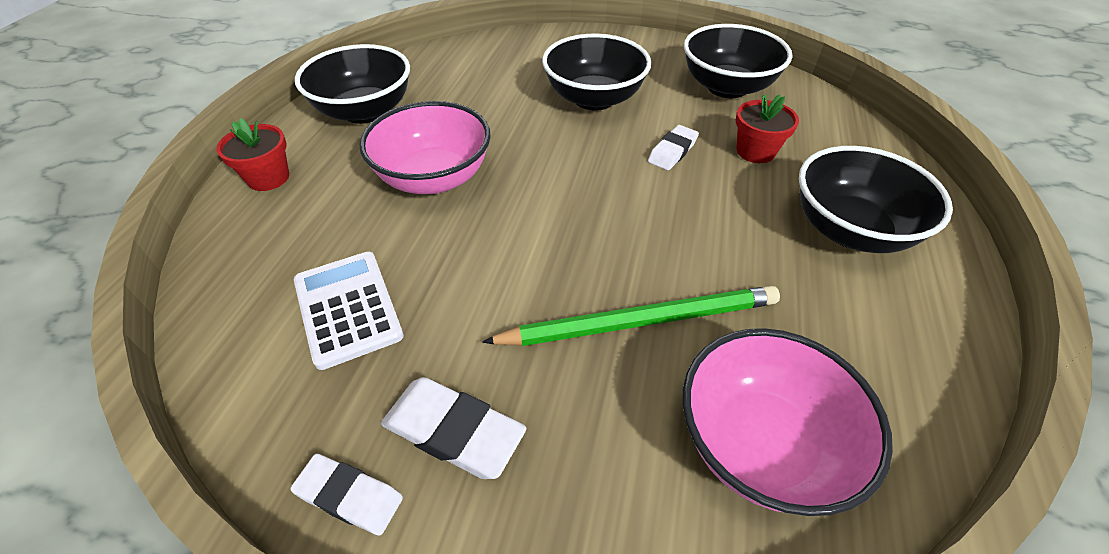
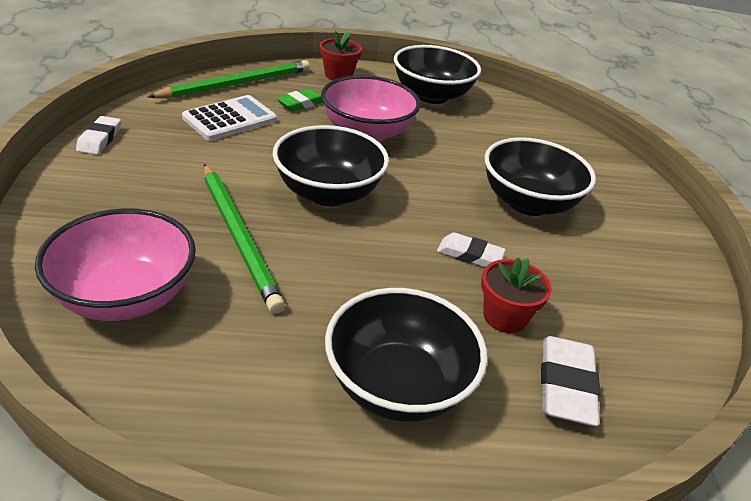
camera: 70 degrees right, 10 degrees down
(236, 290) = (237, 84): none -> green pencil
(334, 226) = (301, 104): none -> green eraser
(453, 431) = (139, 166): white eraser -> white eraser (566, 385)
(727, 87) = (624, 299): black bowl -> black bowl (328, 193)

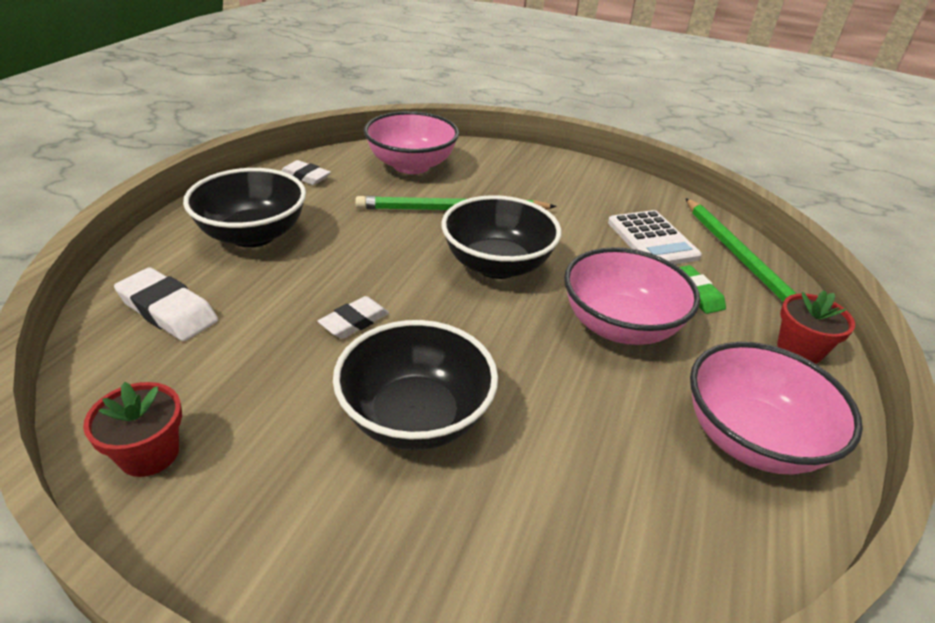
camera: 115 degrees right, 0 degrees up
(100, 139) = (613, 177): white eraser -> white eraser (305, 176)
(431, 96) = (751, 439): black bowl -> pink bowl
(505, 317) = (262, 309): red flower pot -> red flower pot (149, 454)

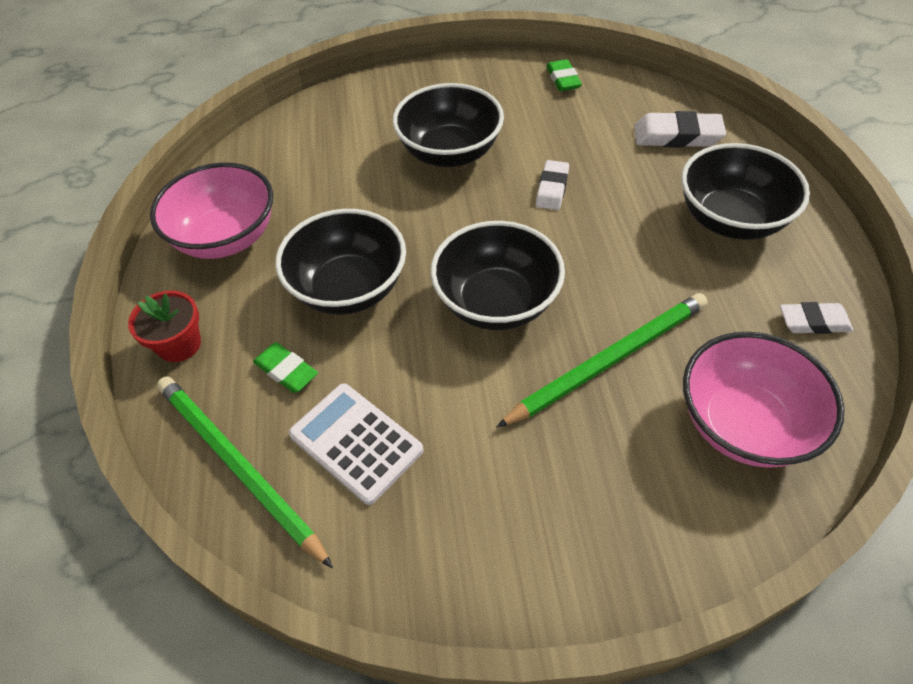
camera: 155 degrees right, 15 degrees up
(149, 454) = (563, 79): red flower pot -> green eraser
(619, 326) = (349, 288): pink bowl -> black bowl

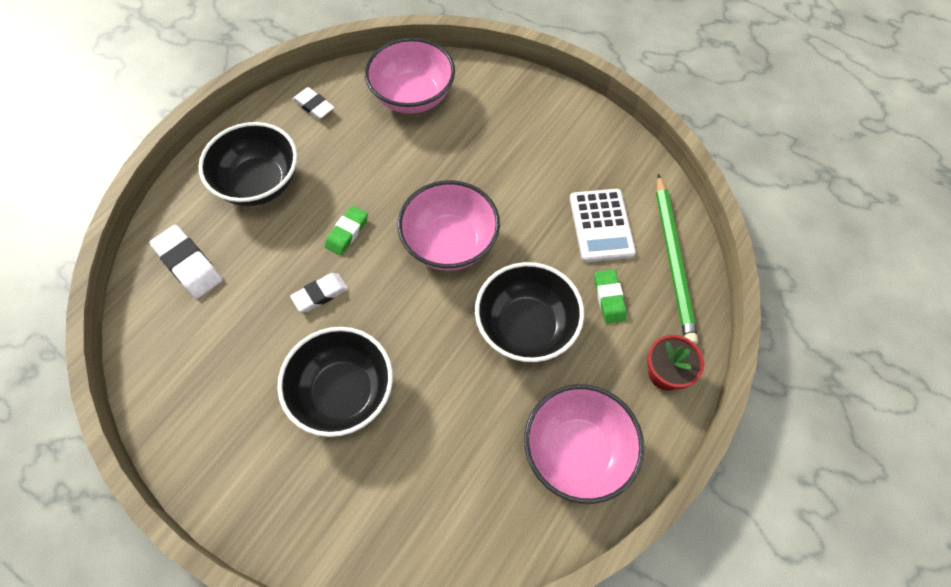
camera: 140 degrees left, 10 degrees up
(496, 302) = (450, 243): black bowl -> pink bowl
(563, 79) = (169, 396): green eraser -> green eraser (347, 232)
(609, 360) = (432, 166): green pencil -> none

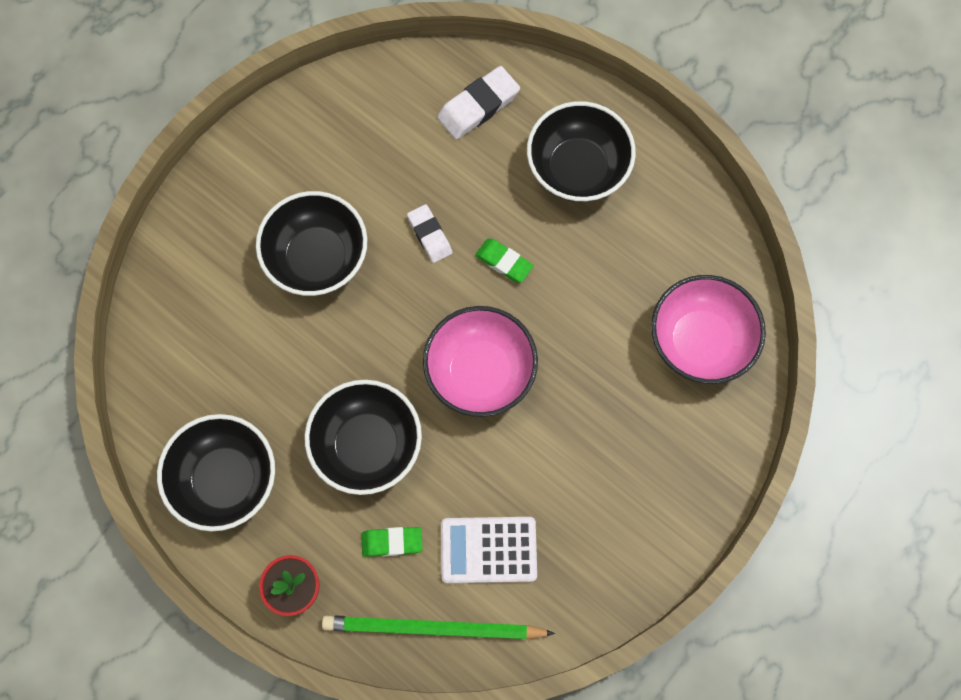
camera: 95 degrees right, 10 degrees up
(314, 106) = (688, 225): white eraser -> none
(577, 452) = (226, 479): pink bowl -> black bowl

